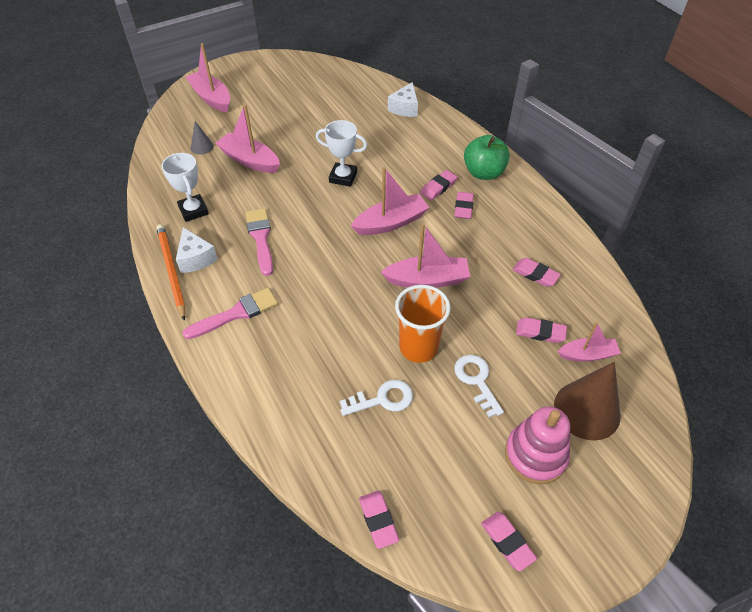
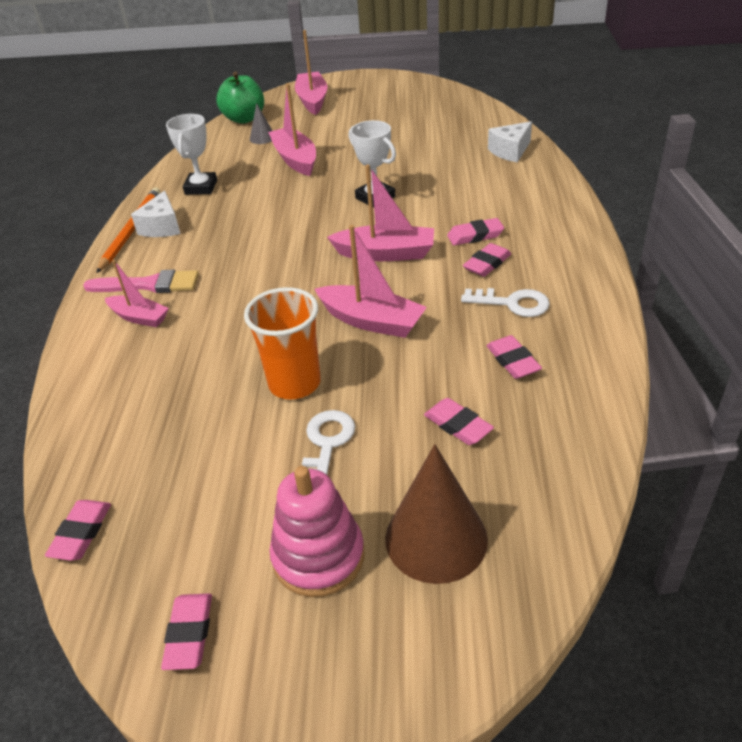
camera: 35 degrees right, 10 degrees down
(260, 238) = (238, 228): pink brush -> none
(382, 399) = (206, 417): white key -> white key (513, 303)
(483, 173) = (548, 236): green apple -> green apple (244, 119)
(587, 354) = (499, 475): pink boat -> pink boat (139, 317)

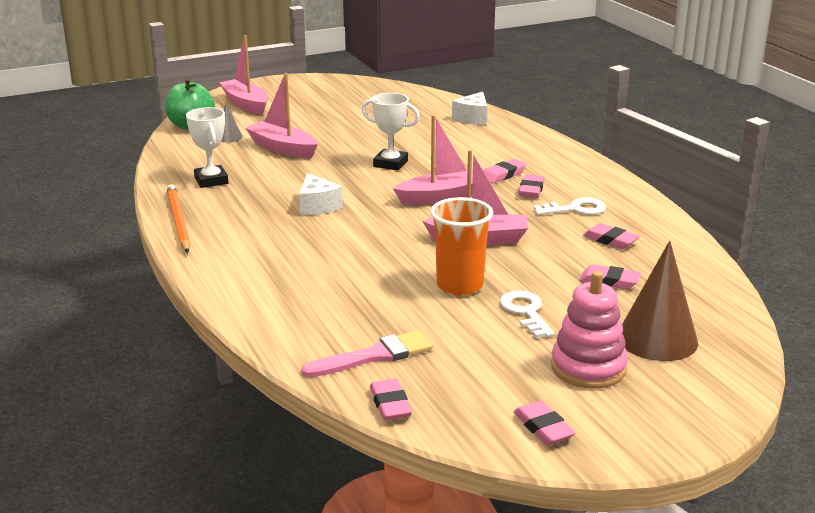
camera: 30 degrees left, 15 degrees down
(139, 317) = (268, 275): pink boat -> none
(149, 285) = (248, 253): pink brush -> pink brush (374, 356)
(162, 227) = (208, 213): white cheese -> white cheese (317, 206)

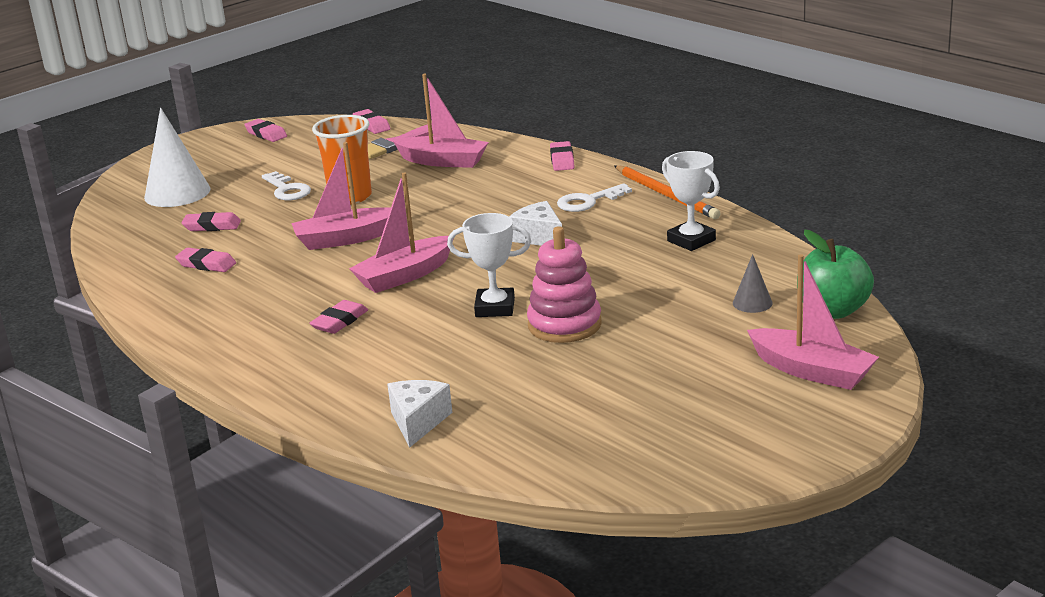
camera: 165 degrees right, 0 degrees up
(283, 148) = (657, 301): pink boat -> pink boat (443, 161)
(531, 190) = (299, 307): pink eraser -> pink eraser (562, 160)
(576, 209) = (243, 292): white key -> white key (588, 201)
(588, 368) = (234, 167): pink stacking toy -> pink stacking toy (564, 325)
(657, 339) = (177, 193): brown cone -> white cone

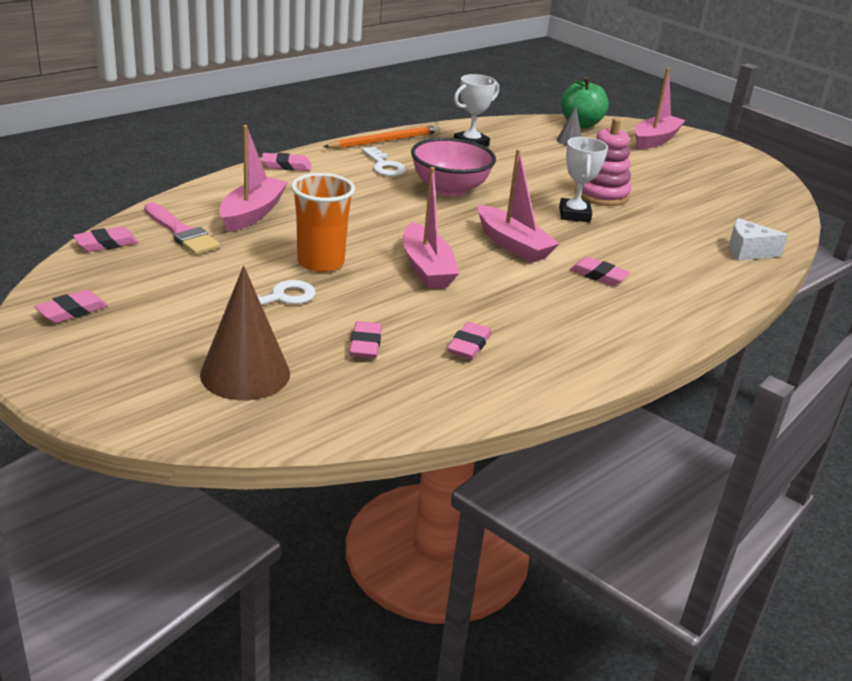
camera: 95 degrees left, 5 degrees up
(177, 193) = (245, 373): white cone -> brown cone
(539, 237) = (449, 189): white cheese -> pink bowl

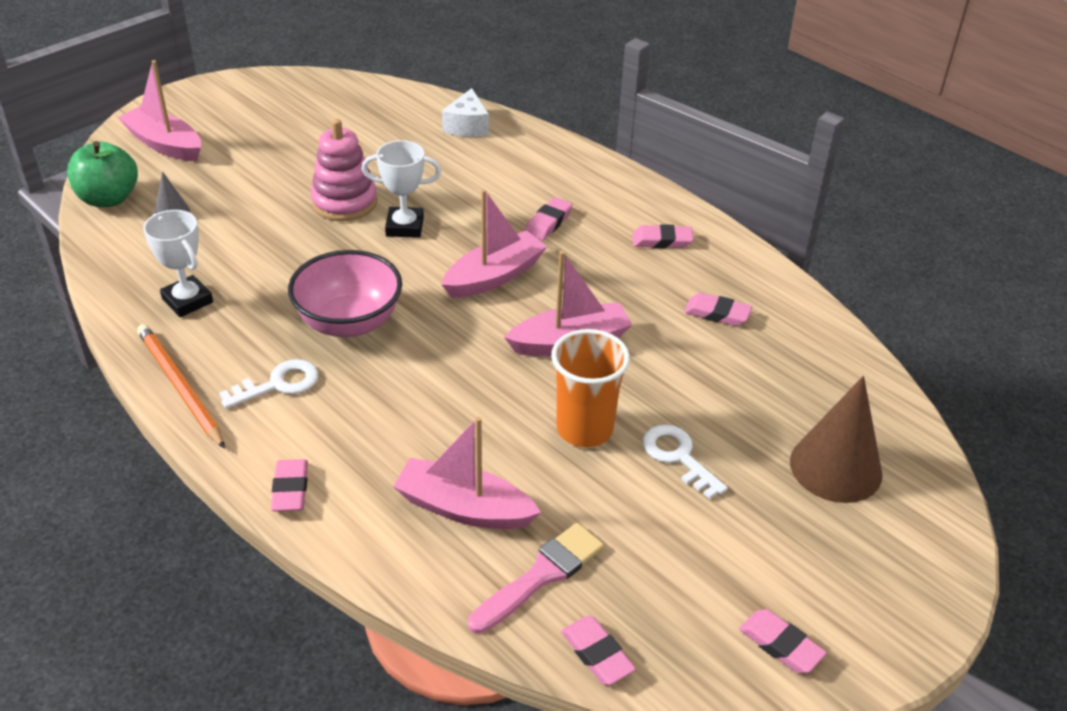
camera: 90 degrees left, 10 degrees up
(365, 344) = (745, 383): pink eraser -> pink eraser (662, 241)

